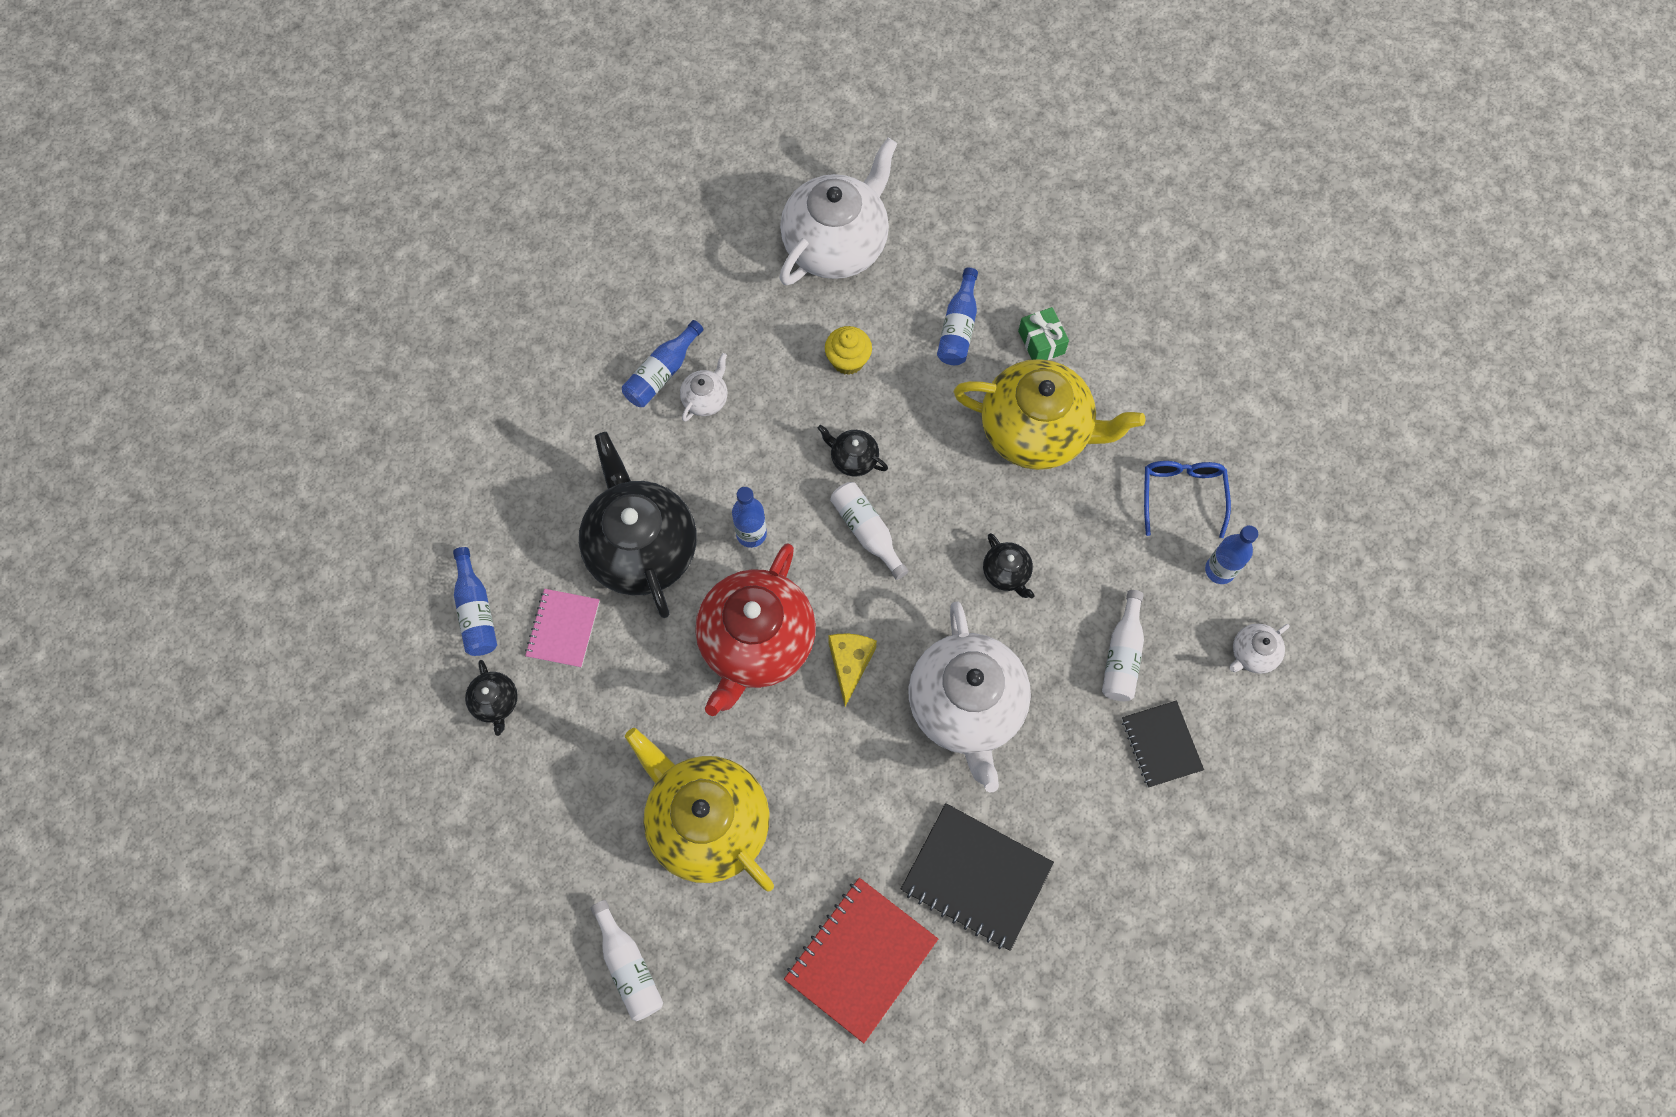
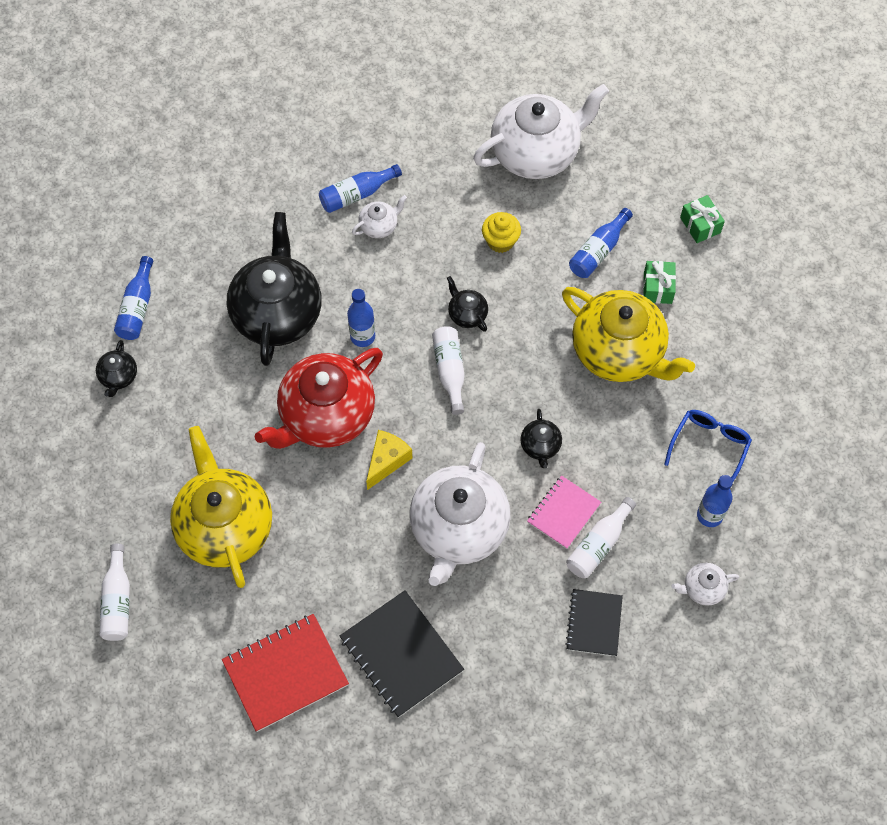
camera: 25 degrees right, 5 degrees down
(563, 629) = (192, 346): pink notebook -> pink notebook (563, 513)
(1050, 254) = (700, 225): none -> green gift

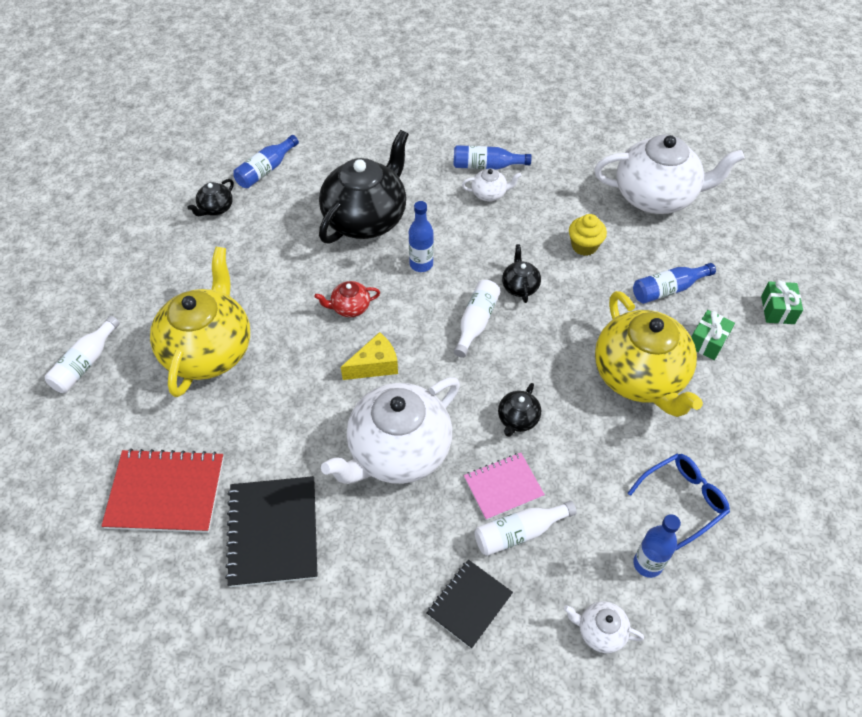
camera: 30 degrees right, 10 degrees down
(326, 415) = (350, 307): red teapot -> red teapot, size x0.43

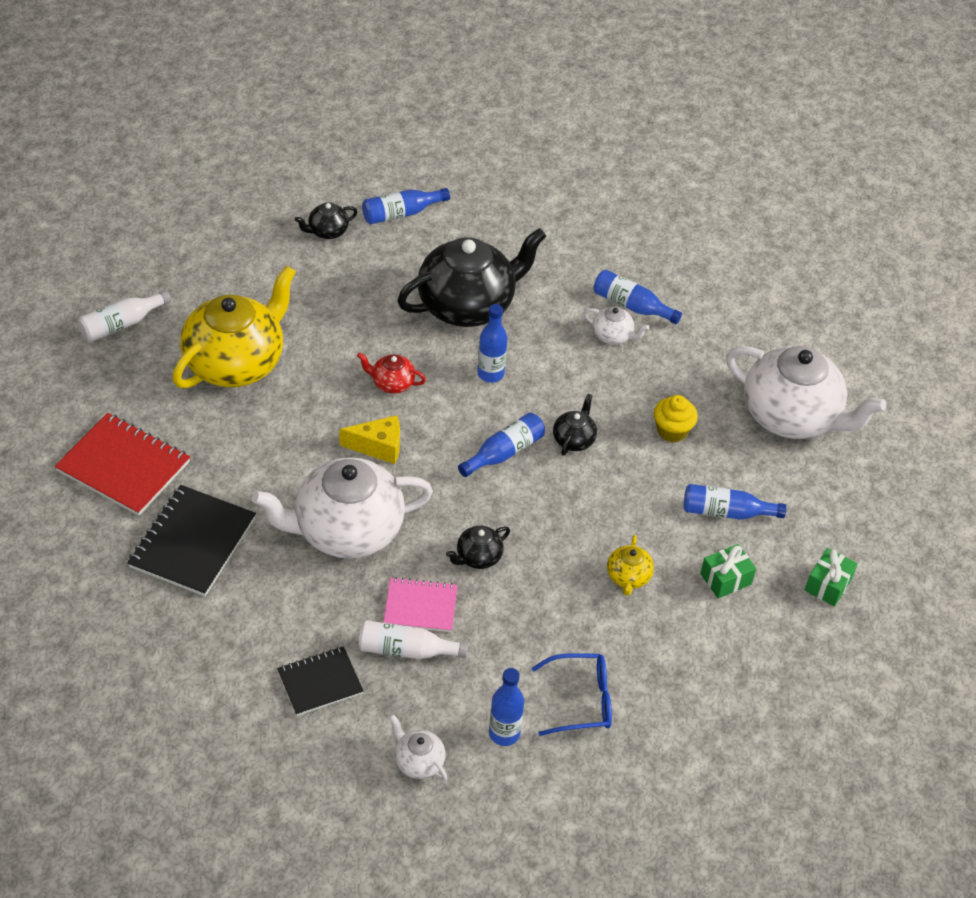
camera: 25 degrees right, 5 degrees down
(476, 322) = (504, 452): white bottle -> blue bottle
(639, 376) = (628, 577): yellow teapot -> yellow teapot, size x0.43

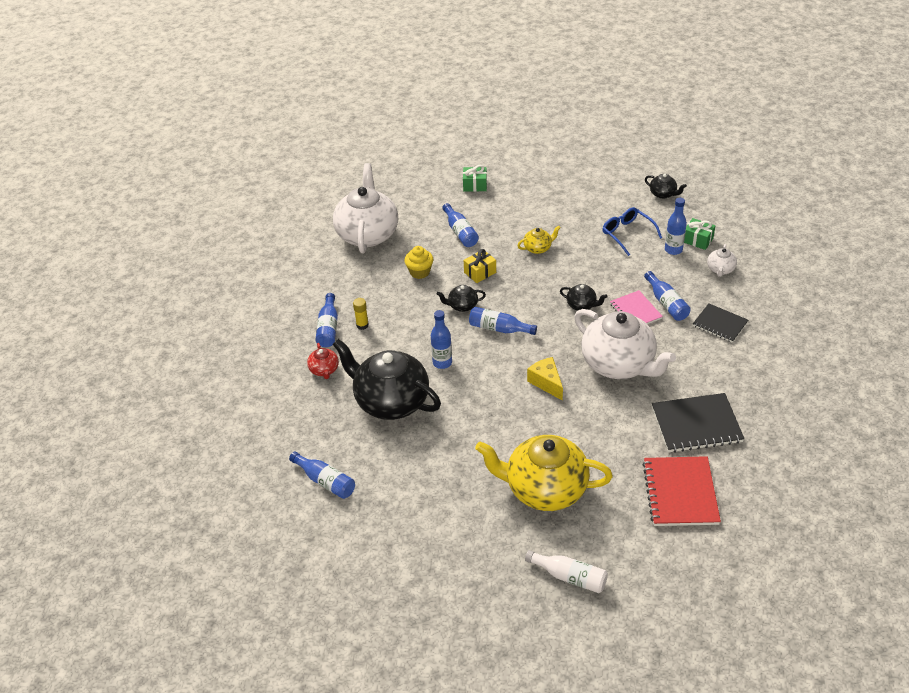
camera: 115 degrees left, 5 degrees down
(327, 231) = (377, 513): black teapot -> black teapot (663, 194)
(392, 383) = (491, 402): red teapot -> red teapot (324, 370)
(406, 650) = (666, 303): white bottle -> blue bottle
(612, 335) = (362, 325): white teapot -> yellow glue stick
(625, 489) = (480, 272): none -> yellow gift
(725, 579) = (505, 217): green gift -> green gift (697, 240)

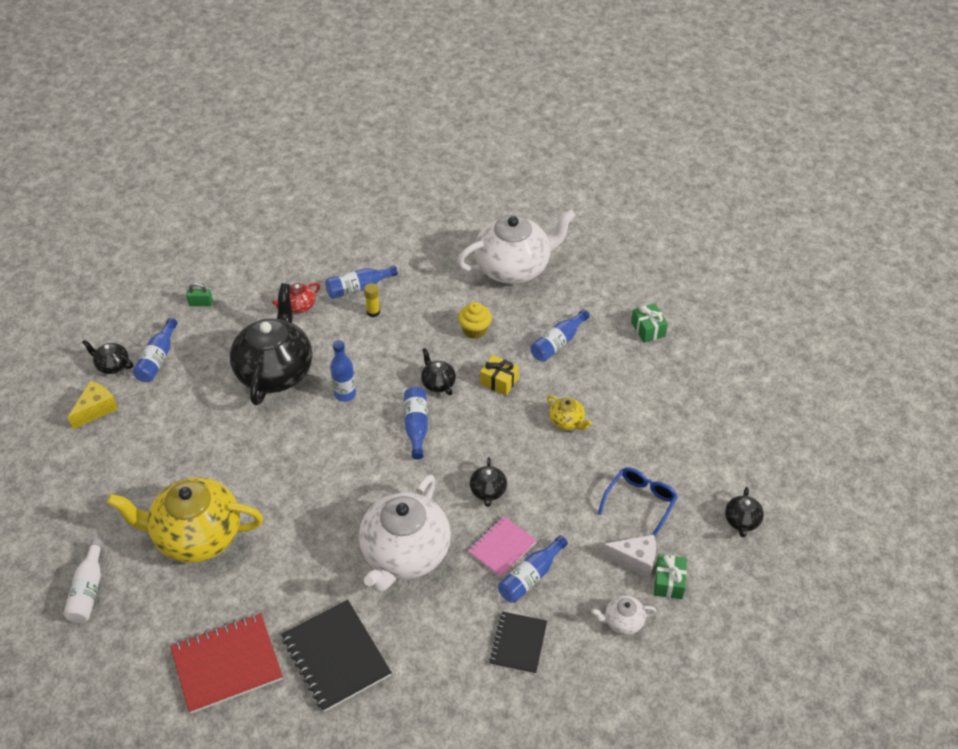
camera: 65 degrees right, 5 degrees up
(275, 437) = (201, 303): none -> green padlock
(312, 517) = (112, 365): none -> black teapot
(545, 489) = (196, 536): yellow teapot -> yellow teapot turned 75 degrees counterclockwise
(546, 382) = (350, 493): yellow cheese -> yellow cheese (96, 409)
(673, 250) = (635, 559): blue bottle -> white cheese

